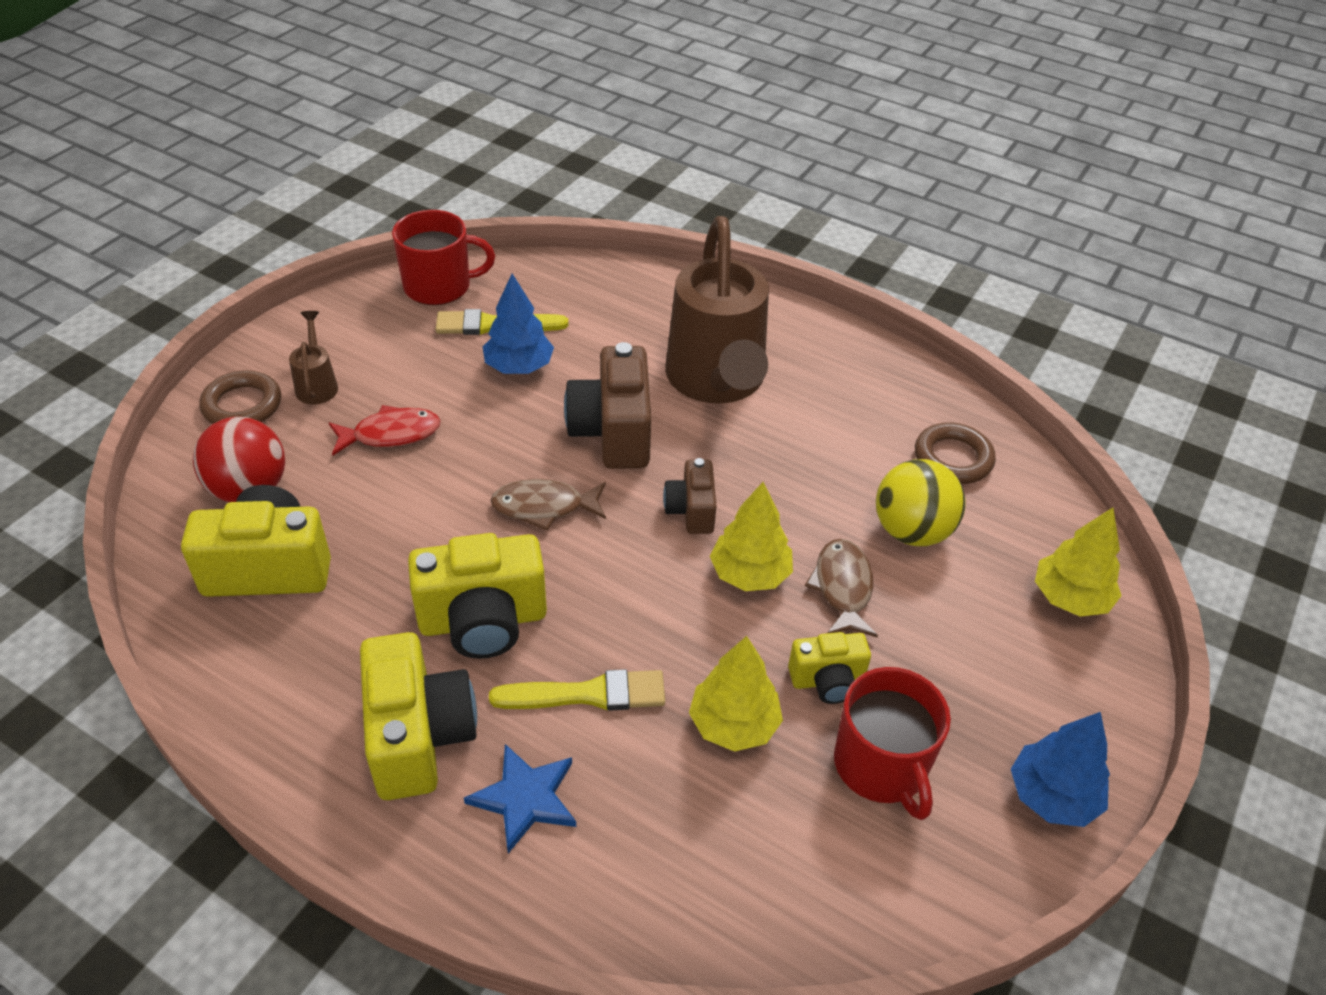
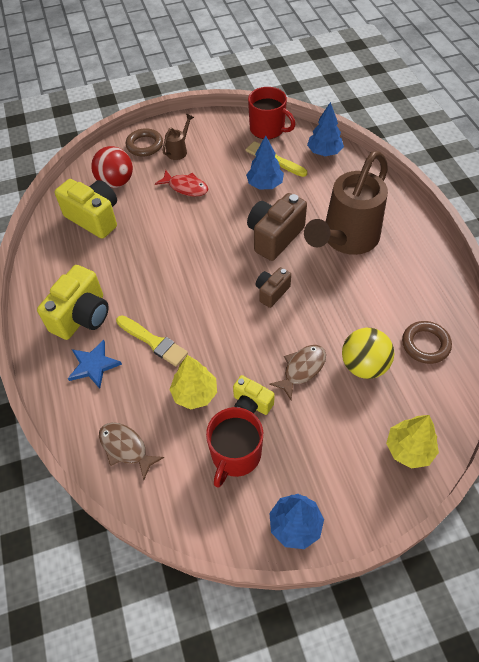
camera: 45 degrees right, 10 degrees up
(483, 621) = (145, 287): yellow camera -> none
(544, 507) = (213, 253): brown fish -> brown fish (126, 448)
(561, 280) = (324, 152): none -> blue tree
(750, 574) = (267, 336): yellow tree -> none

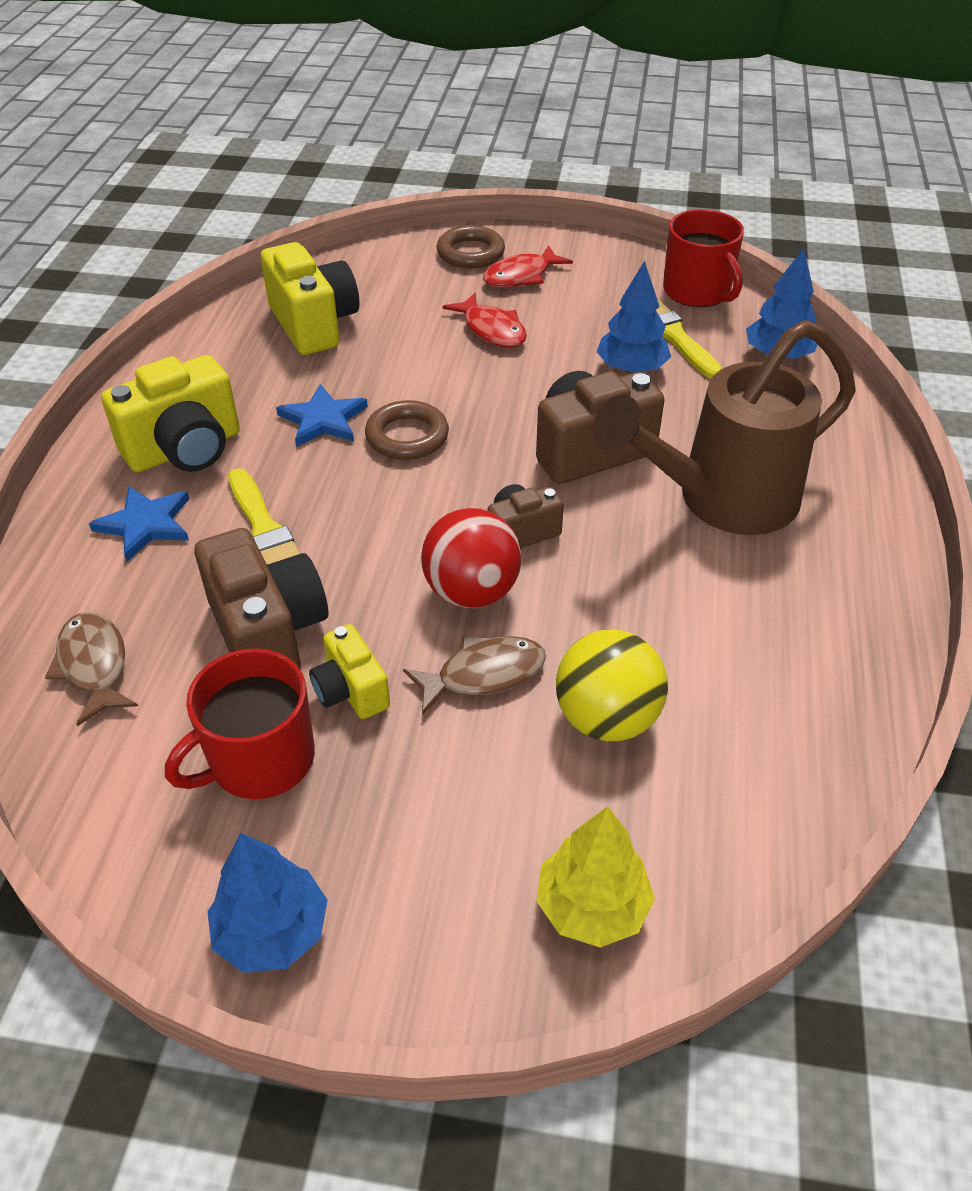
camera: 25 degrees right, 10 degrees down
(116, 182) = (385, 288): red ball -> red ball (471, 592)
(139, 271) = (323, 419): none -> blue star
(179, 150) = (521, 276): brown watering can -> red fish
(195, 393) = (268, 633): yellow tree -> brown camera
(425, 344) = (759, 734): brown ring -> brown ring (407, 436)

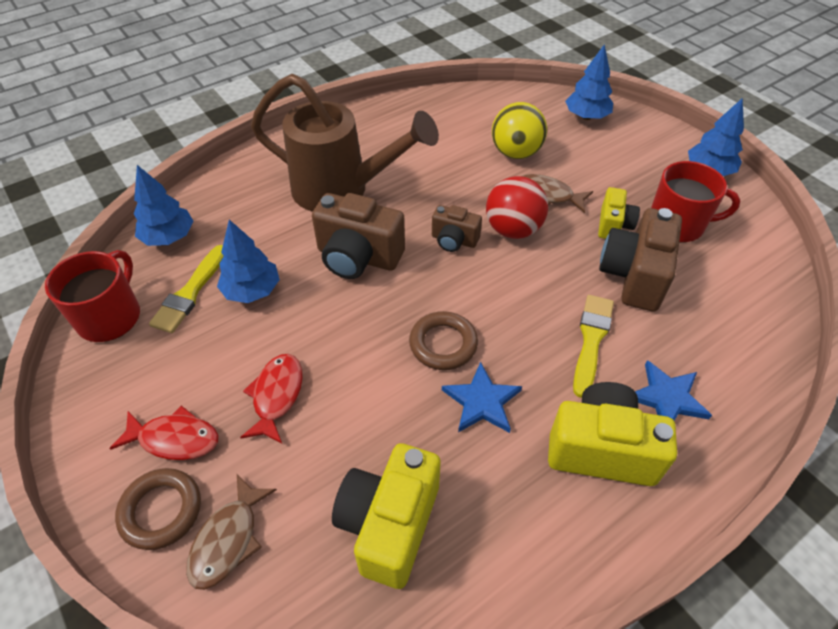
camera: 135 degrees left, 5 degrees up
(94, 666) = (743, 319): brown fish -> brown fish (228, 539)
(592, 906) = (586, 116): yellow tree -> blue tree

